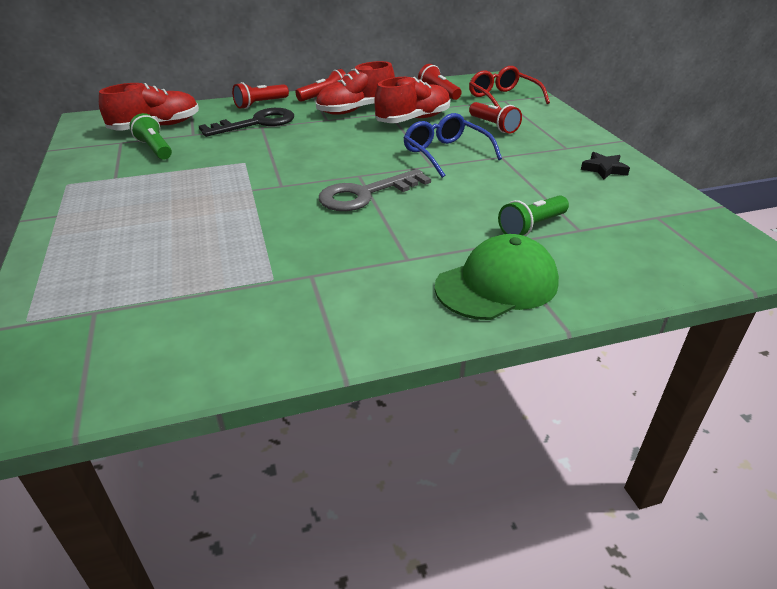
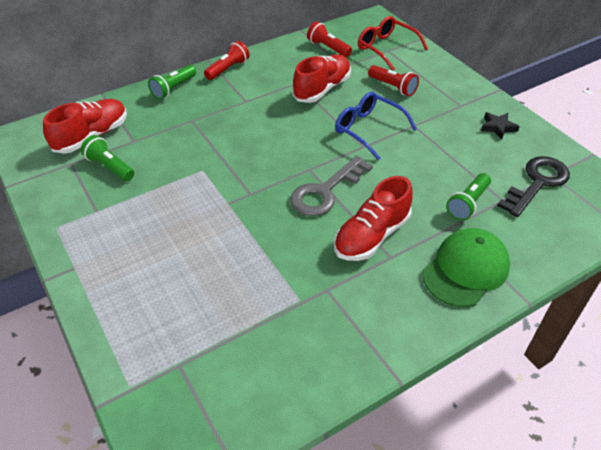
camera: 15 degrees left, 10 degrees up
(256, 123) = (184, 116): black key -> black key (537, 183)
(260, 104) = (173, 88): red flashlight -> green flashlight
(356, 110) = (265, 83): red shoe -> red shoe (371, 236)

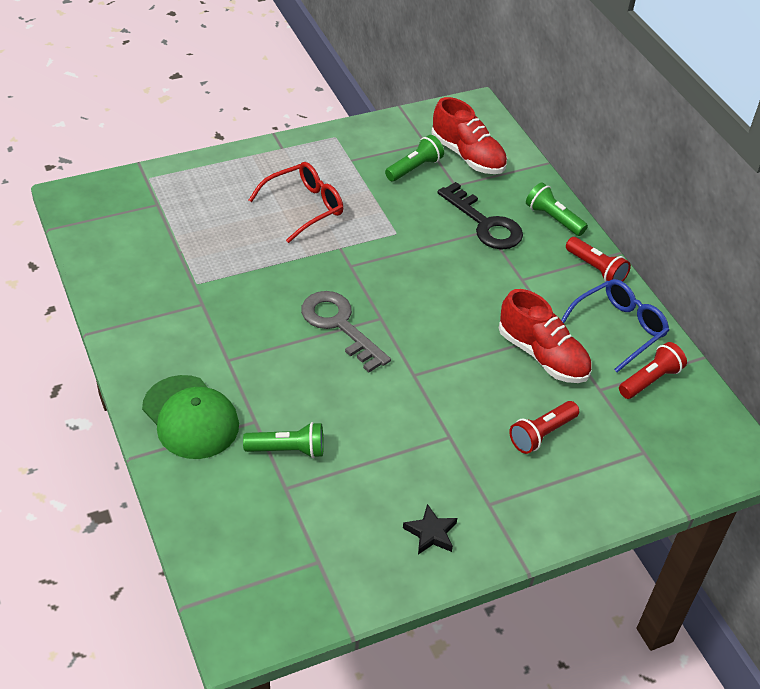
camera: 95 degrees right, 0 degrees up
(368, 129) = (446, 386): blue glasses -> blue glasses (618, 328)
(371, 236) = (261, 350): red shoe -> none
(386, 48) = (650, 450): red glasses -> red glasses (304, 207)
(468, 204) = (288, 450): green flashlight -> green flashlight turned 135 degrees clockwise
(537, 183) = (306, 536): black key -> black key (484, 223)

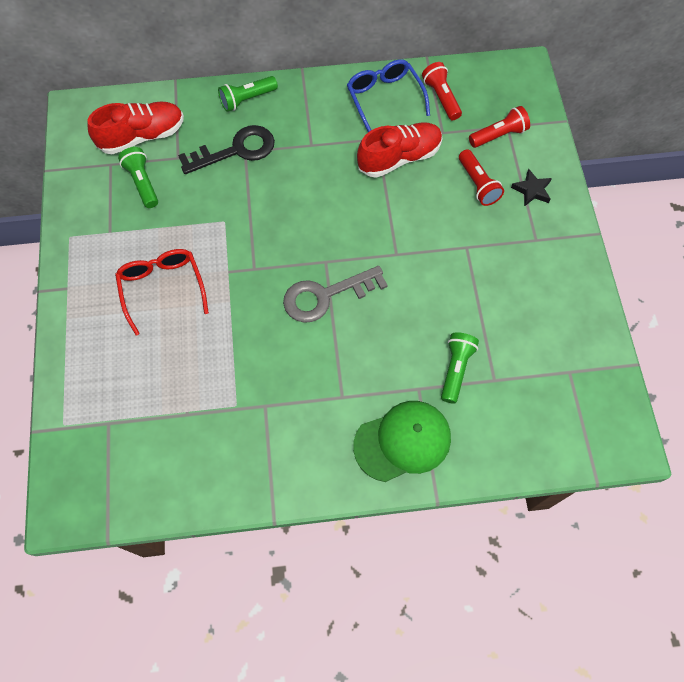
camera: 70 degrees left, 20 degrees up
(431, 533) = (556, 286): black star -> black star (532, 190)
(596, 269) = (316, 91): red flashlight -> red flashlight (498, 135)

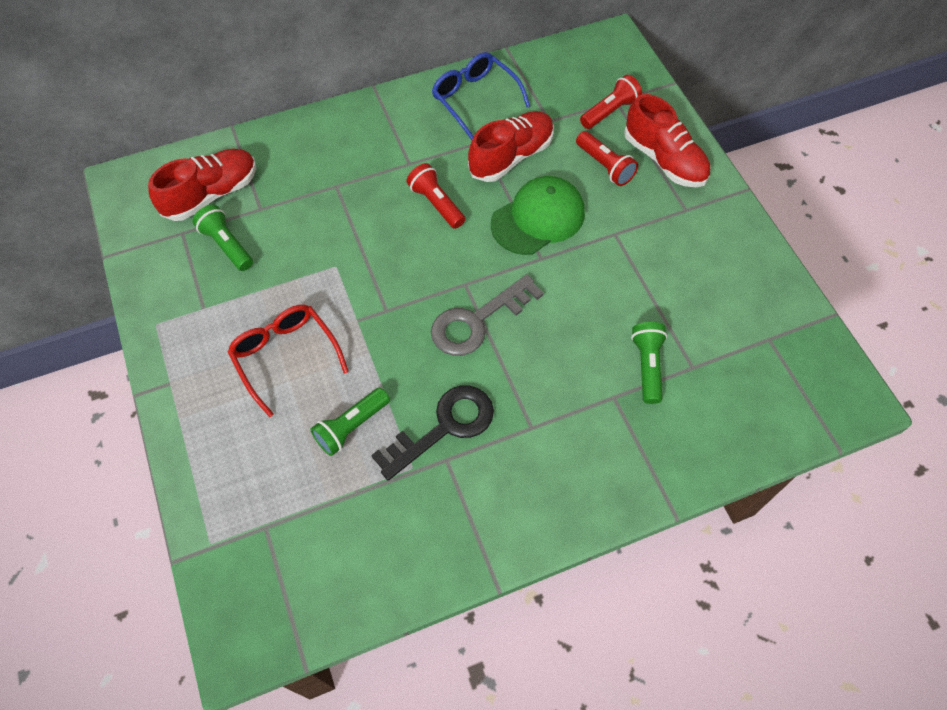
camera: 15 degrees left, 5 degrees down
(235, 150) = (325, 187): black key -> black key (444, 427)
(247, 99) = (322, 130): green flashlight -> green flashlight (351, 427)
(403, 441) = (615, 459): green cap -> green cap (538, 218)
(441, 98) = (536, 86): red flashlight -> red flashlight (436, 204)
(532, 190) = (664, 160): black star -> red shoe

